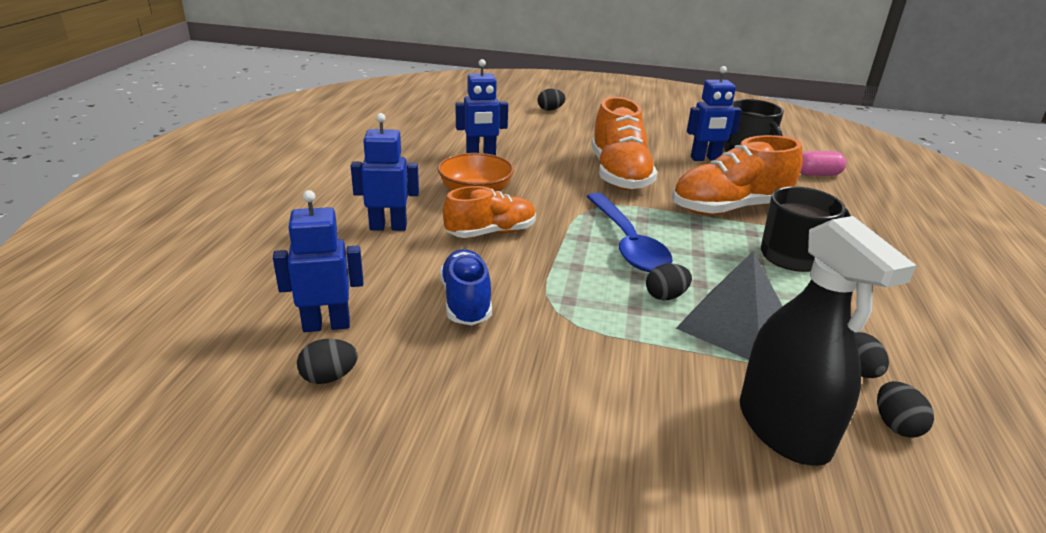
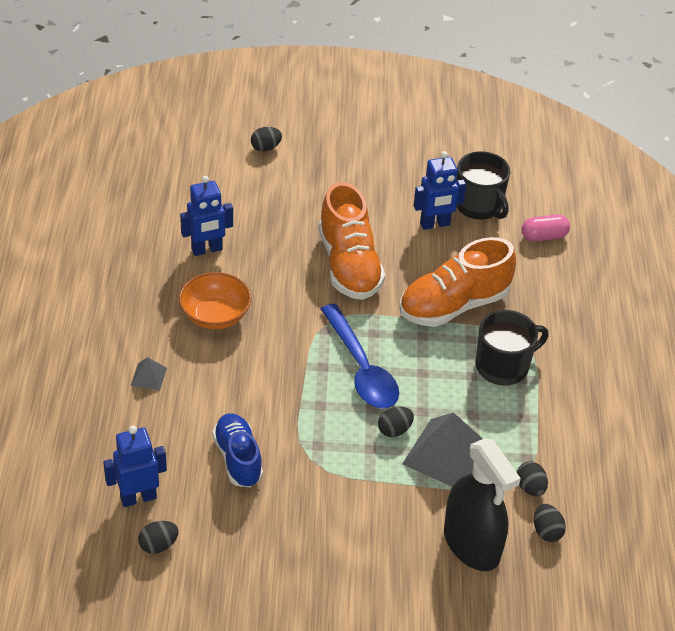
camera: 10 degrees left, 15 degrees up
(388, 227) = (149, 376): blue robot -> grey pyramid
(491, 233) = (241, 371): orange shoe -> none

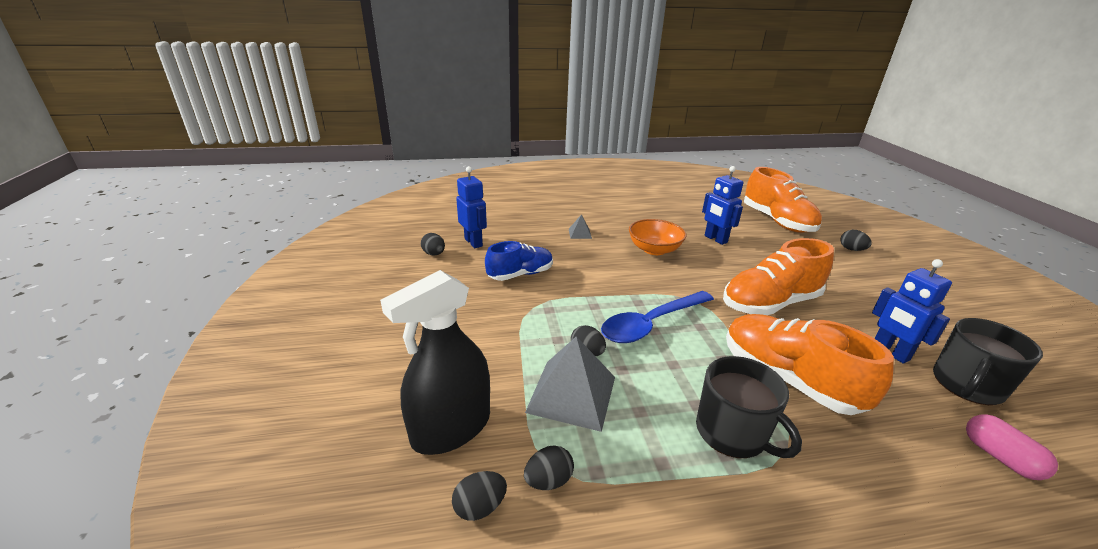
camera: 80 degrees right, 15 degrees down
(180, 173) = (777, 221): none -> orange shoe

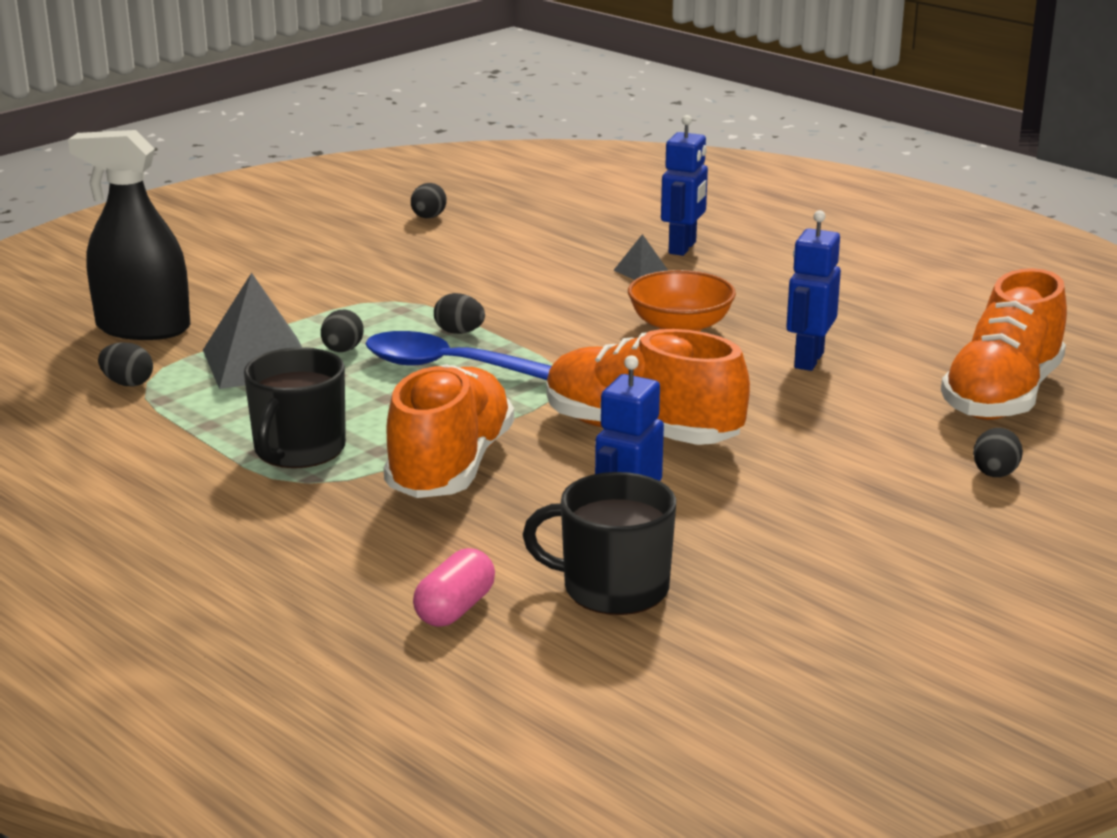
camera: 55 degrees right, 5 degrees down
(473, 242) = (495, 225): blue robot -> blue robot (683, 248)
(480, 507) = (69, 367): black egg -> black egg (459, 332)
(520, 274) = (458, 273): blue shoe -> none

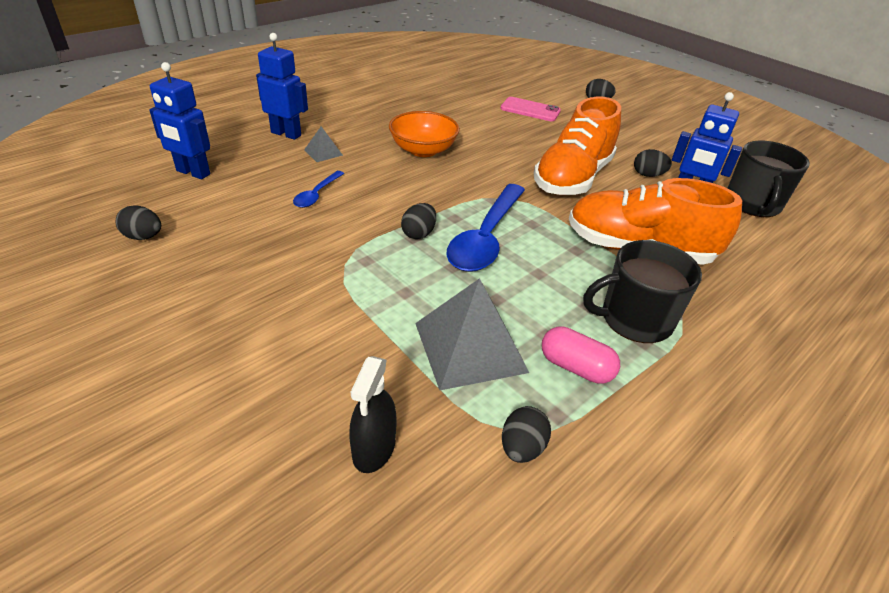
camera: 90 degrees left, 15 degrees up
(143, 328) = (374, 448): black spray bottle -> black spray bottle, size x0.54
(298, 450) = (634, 319): black mug -> black mug turned 150 degrees clockwise
(342, 350) = (448, 295): black egg -> black egg (648, 175)
(455, 609) = (805, 255): pink capsule -> pink capsule (575, 367)
(532, 277) = (316, 195): none -> blue spoon
(808, 360) = (474, 121): blue robot -> blue robot (193, 173)
(891, 406) = (530, 110): none -> pink phone
(1002, 396) = (516, 86): orange shoe -> none

